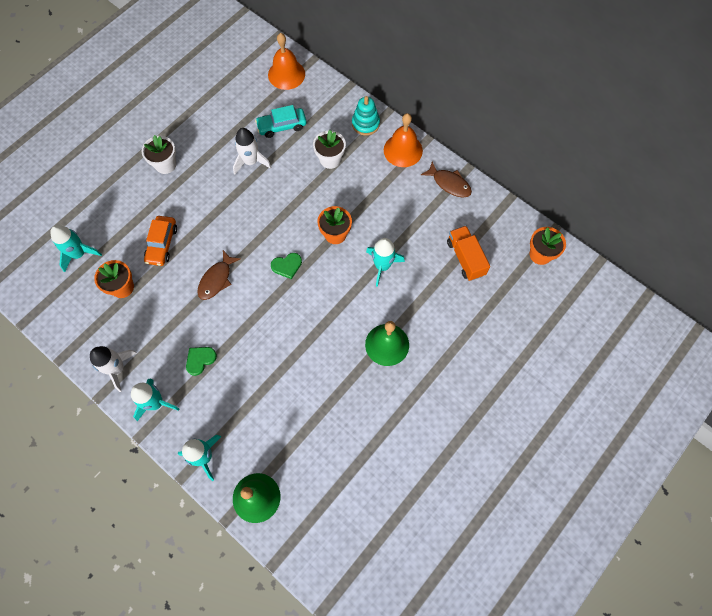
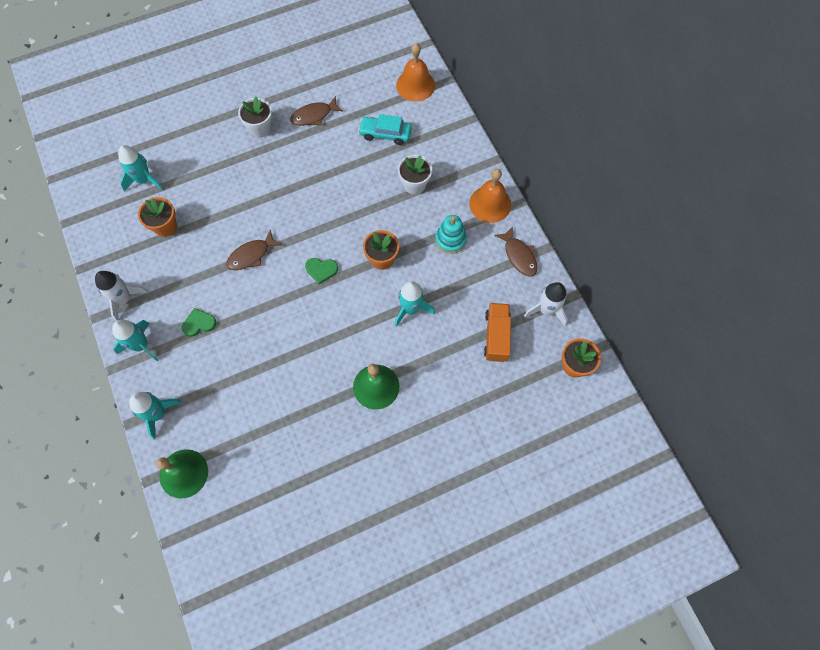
camera: 25 degrees right, 0 degrees up
(162, 244) = (220, 201): orange car -> none
(209, 135) = (314, 116): none -> brown fish
(251, 162) = (339, 157): white rocket -> white rocket (546, 310)
(365, 124) = (467, 163): turquoise stacking toy -> turquoise stacking toy (450, 240)

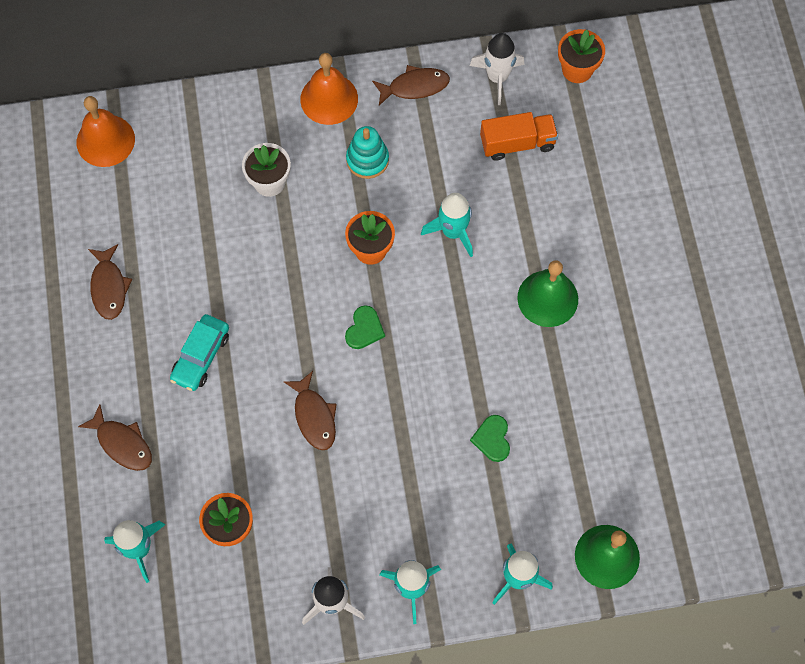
camera: 75 degrees left, 0 degrees up
(199, 323) = (399, 504): green heart -> green heart (492, 439)
(211, 152) = (122, 443): none -> brown fish
(260, 128) = (104, 366): white flower pot -> none
(385, 134) = (174, 199): turquoise car -> turquoise car (201, 356)
(496, 336) = (517, 143): orange truck -> orange truck turned 150 degrees clockwise

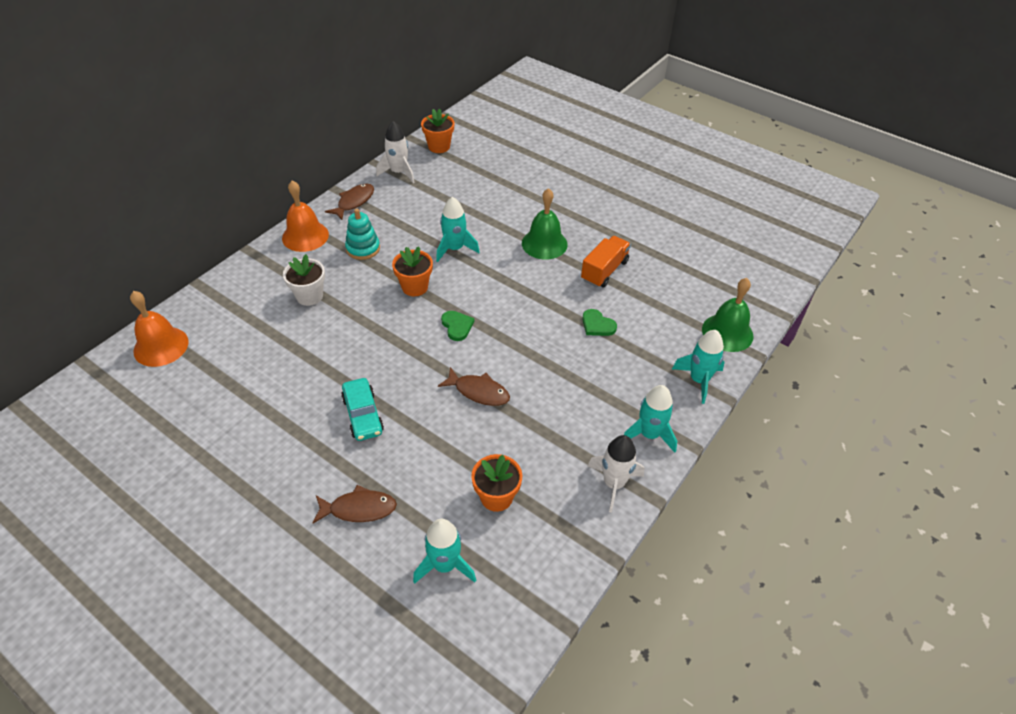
camera: 45 degrees left, 20 degrees down
(109, 287) = (249, 424): brown fish -> none
(517, 143) = (444, 192): orange truck -> orange truck (604, 271)

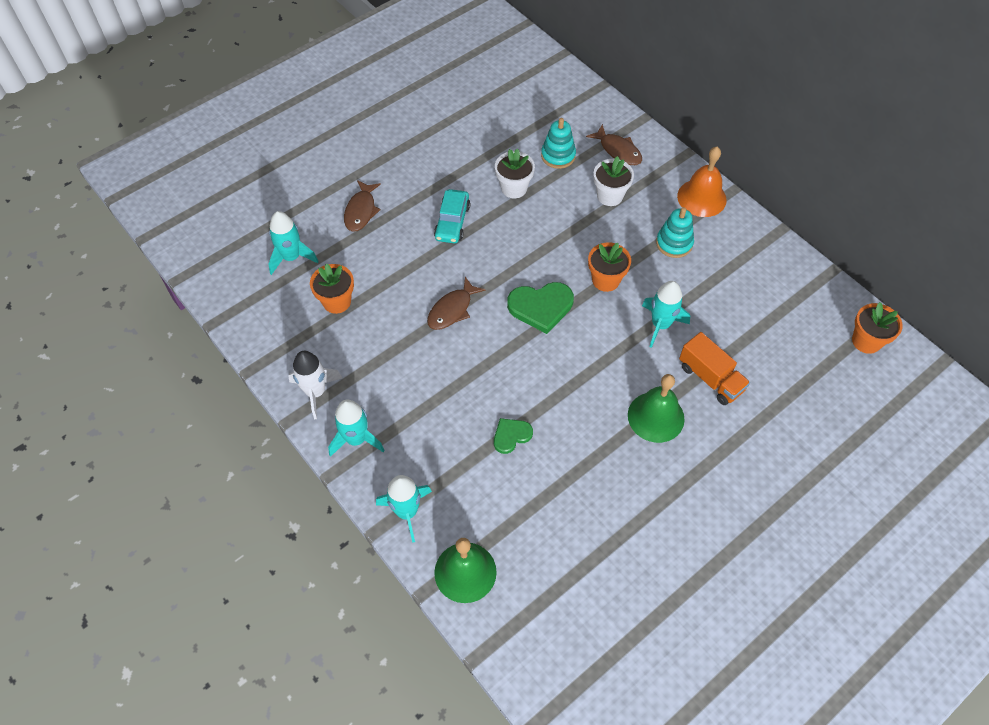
camera: 105 degrees right, 10 degrees up
(161, 346) = (568, 96): orange bell -> none
(255, 342) = (558, 156): none -> turquoise stacking toy
(306, 371) = (514, 188): none -> white flower pot
(354, 202) = (756, 243): brown fish -> brown fish (618, 150)
(363, 415) = (452, 222): turquoise car -> turquoise car turned 75 degrees counterclockwise
(398, 172) = (810, 291): white rocket -> none
(457, 326) = (541, 307): green heart -> green heart, size x1.69
(604, 271) = (596, 469): orange truck -> orange truck (710, 378)

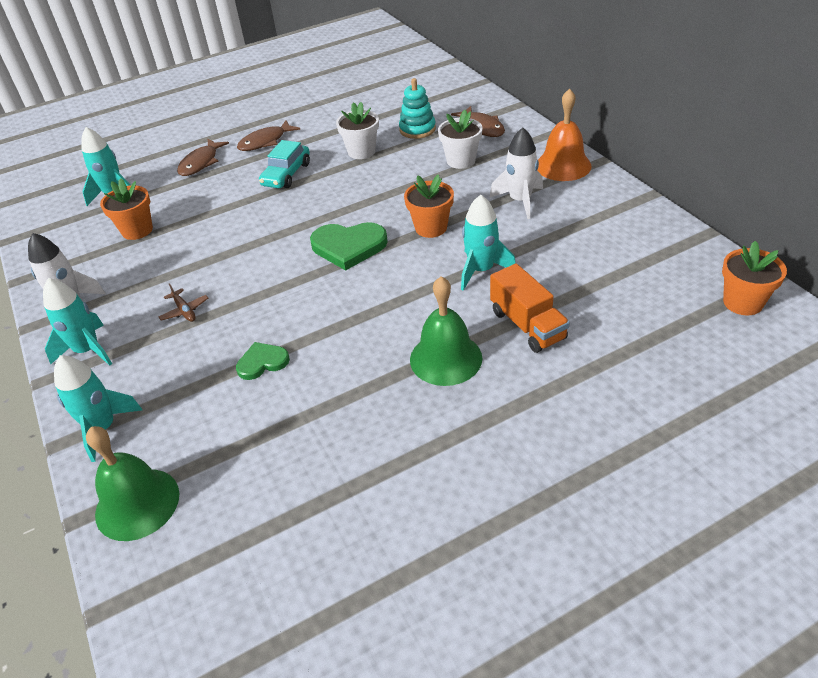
camera: 15 degrees right, 15 degrees down
(423, 390) = (184, 311): none -> brown plane
(452, 310) = (251, 243): brown fish -> brown fish (265, 142)
(674, 243) = (520, 201): turquoise stacking toy -> white rocket

